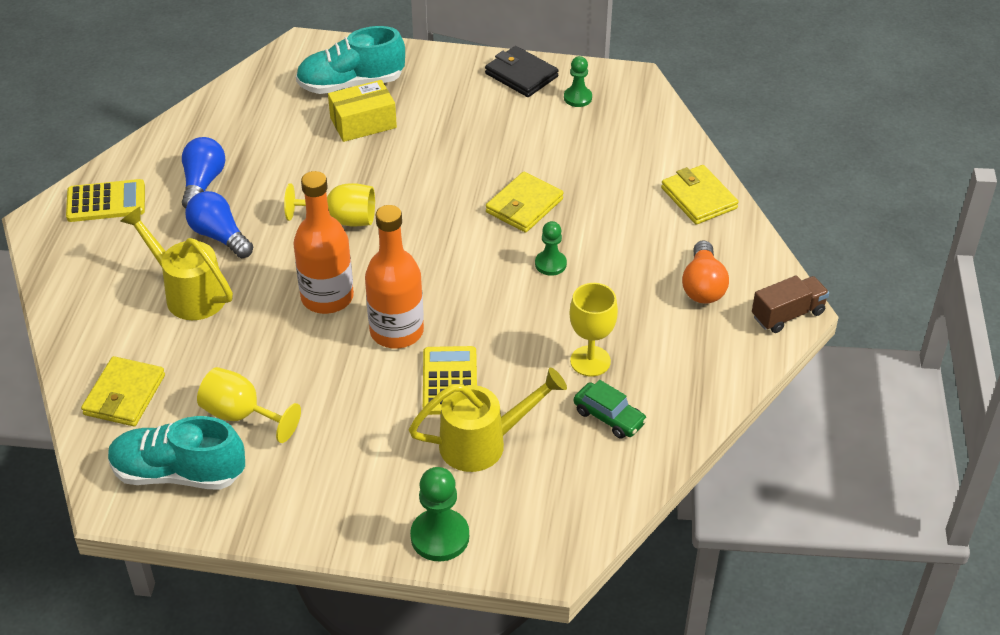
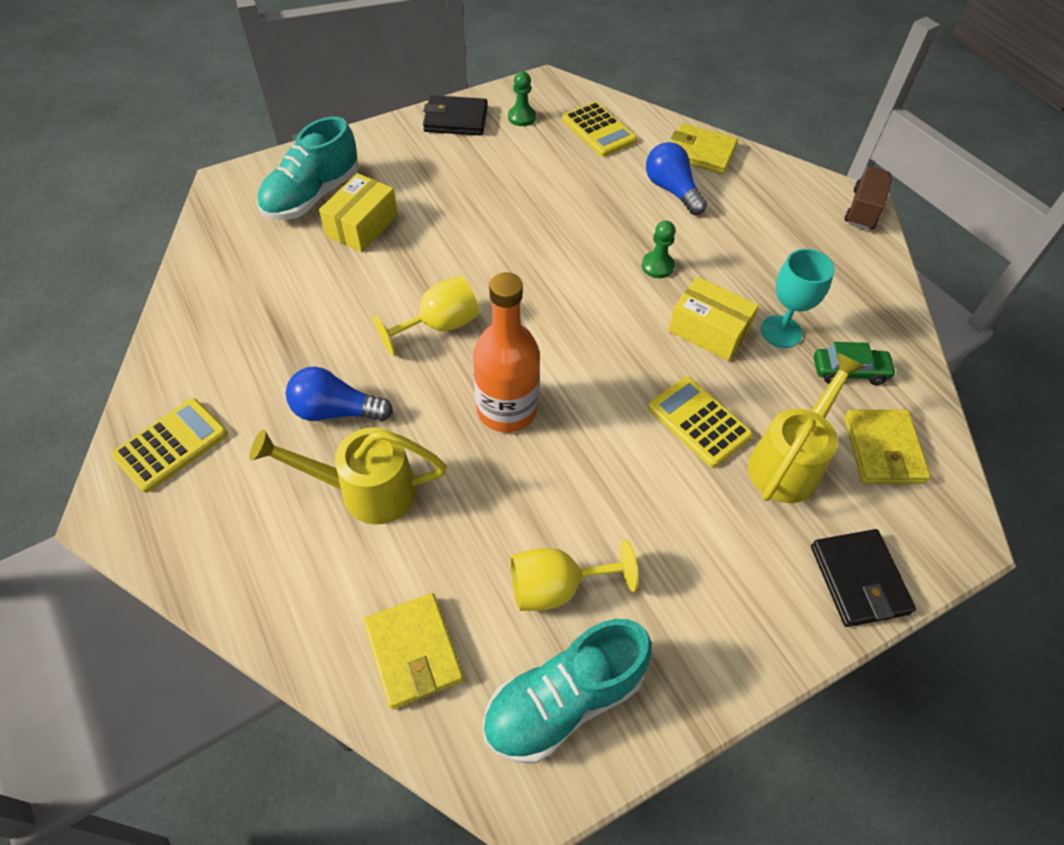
camera: 40 degrees left, 10 degrees up
(203, 183) = (261, 366): blue light bulb -> blue light bulb (672, 190)
(396, 331) = (603, 404): orange bottle -> none
(440, 537) = (859, 580): green pawn -> black wallet
(524, 206) = (581, 227): yellow wallet -> yellow wallet (883, 449)
(533, 329) = (708, 331): none -> yellow box
(590, 361) = (781, 331): yellow goblet -> turquoise goblet
(631, 138) = (598, 130): none -> yellow calculator
(703, 286) = (784, 220): orange light bulb -> none

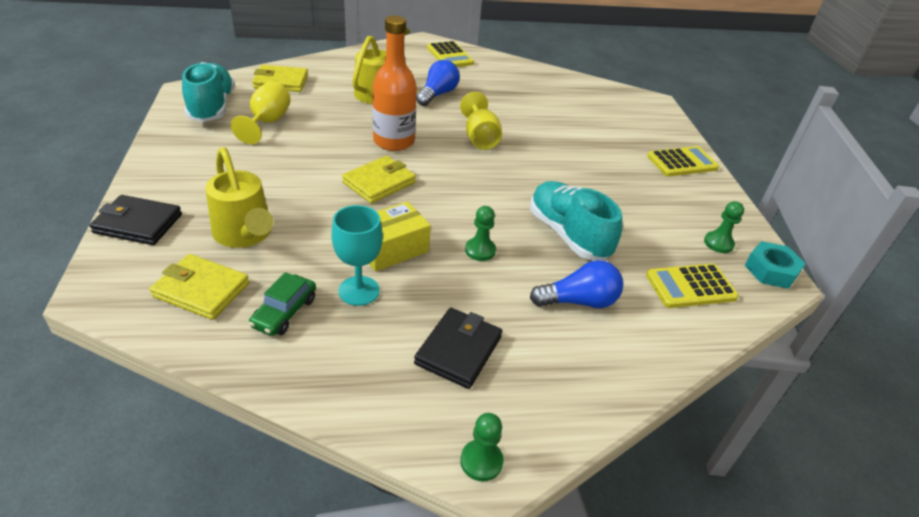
camera: 110 degrees right, 15 degrees down
(312, 196) = (630, 124): turquoise shoe -> turquoise shoe (568, 234)
(362, 226) = (591, 134): yellow box -> none
(456, 119) = (718, 205): black wallet -> black wallet (458, 350)
(539, 88) = (771, 270): none -> turquoise nut
(698, 422) = (316, 209): yellow calculator -> yellow calculator (682, 162)
(700, 152) = (636, 351): yellow wallet -> yellow wallet (379, 182)
(863, 210) = (481, 461): brown truck -> green pawn

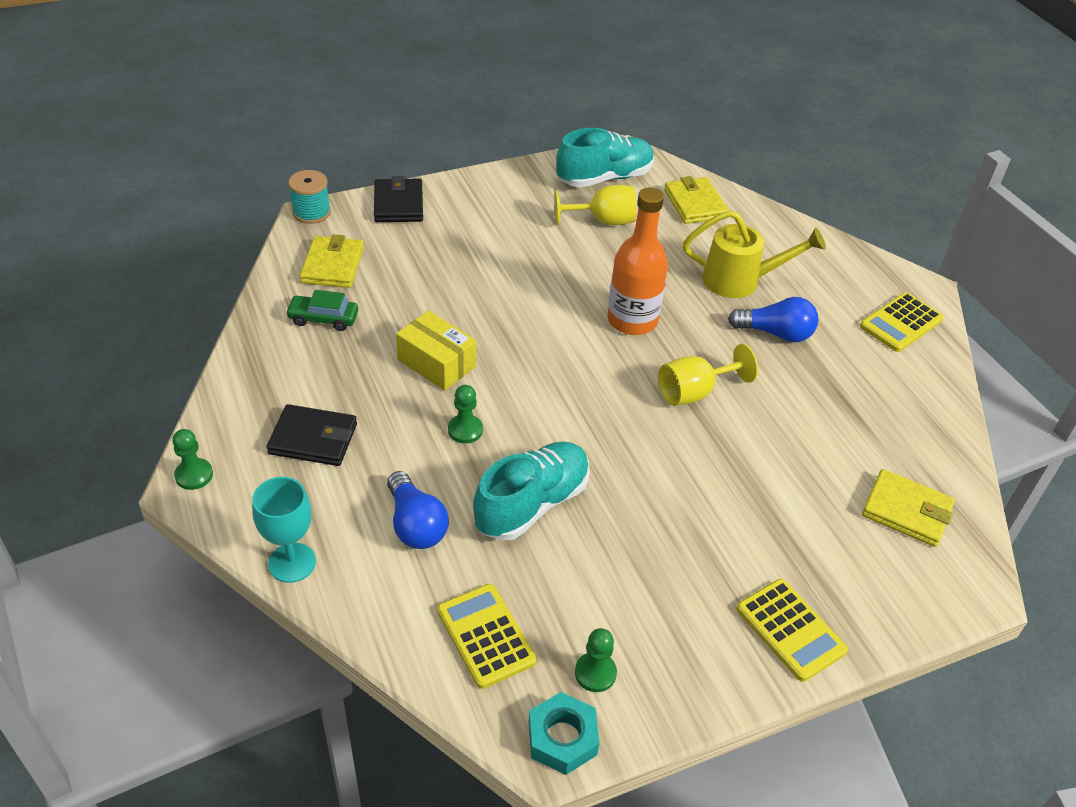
camera: 75 degrees right, 5 degrees up
(90, 290) = (311, 212): none -> turquoise spool
(245, 235) = (412, 266): yellow watering can -> none
(359, 291) = (367, 356): turquoise goblet -> turquoise goblet (292, 562)
(379, 182) = (543, 328): yellow wallet -> yellow wallet (906, 511)

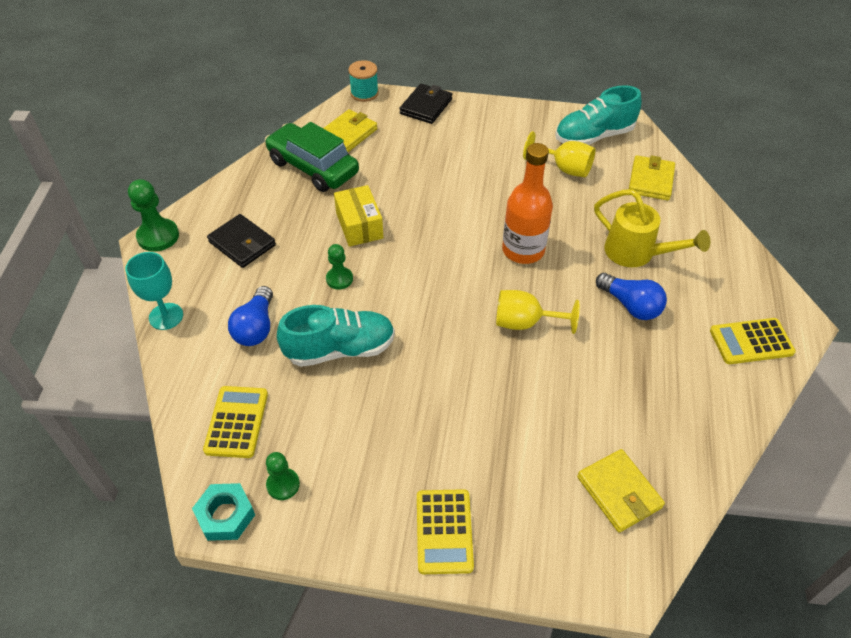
camera: 35 degrees right, 5 degrees up
(194, 475) = (158, 236): green pawn -> green pawn, size x1.59
(323, 319) = (313, 167): green car -> green car, size x1.95
(604, 178) = (594, 136): turquoise shoe -> turquoise shoe turned 150 degrees clockwise

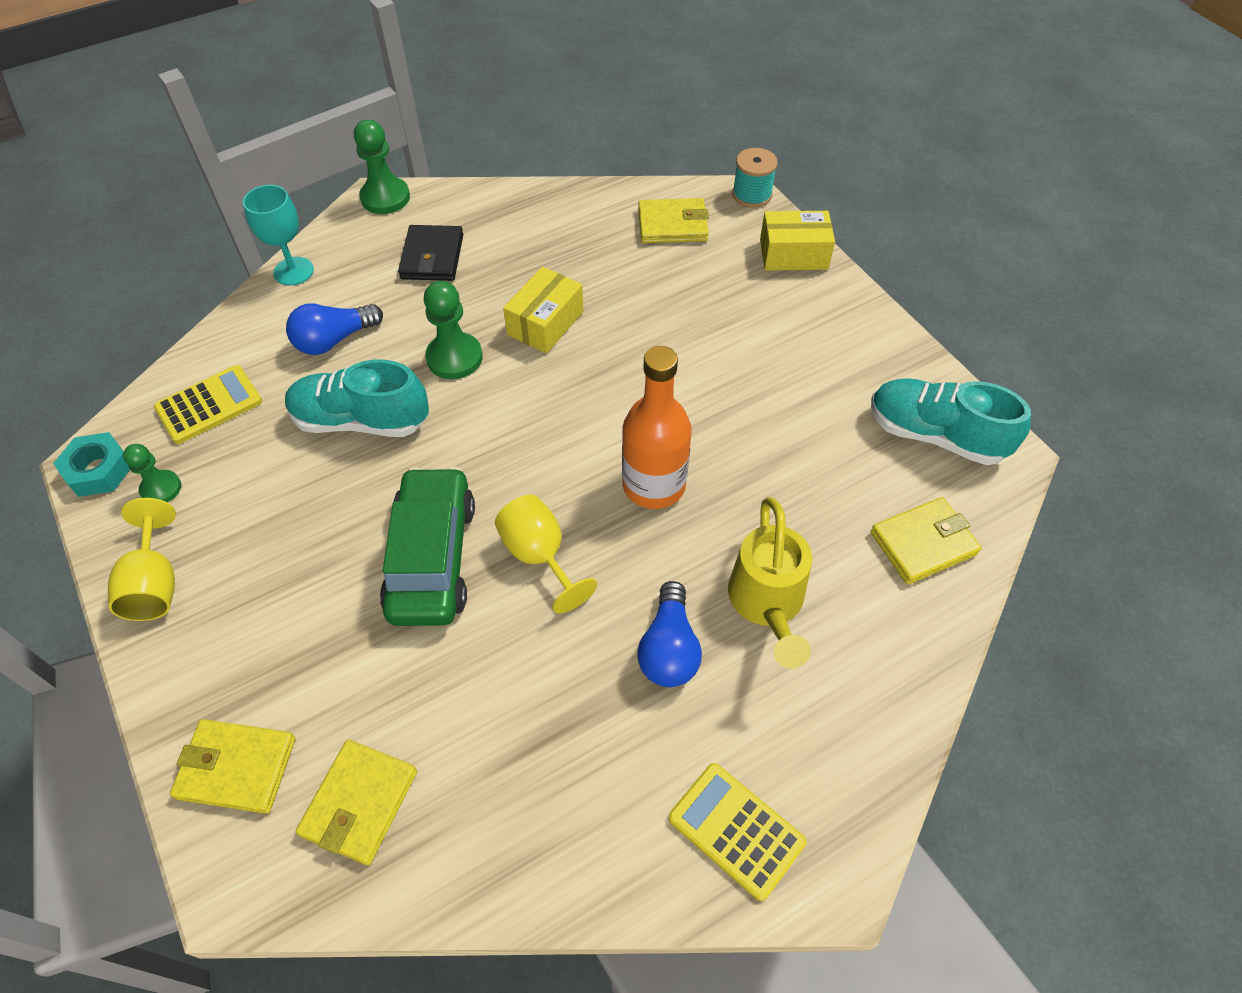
camera: 50 degrees right, 5 degrees up
(313, 167) = (591, 233): green car -> green car (432, 558)
(339, 279) = (454, 358): green pawn -> green pawn, size x1.59
(340, 349) = (361, 421): turquoise shoe -> turquoise shoe turned 150 degrees clockwise
(426, 106) = (793, 254): black wallet -> yellow box
(444, 531) = (192, 658): yellow calculator -> none
(547, 544) = (236, 768): none -> yellow wallet
(564, 168) = (840, 441): yellow goblet -> yellow goblet (155, 584)

